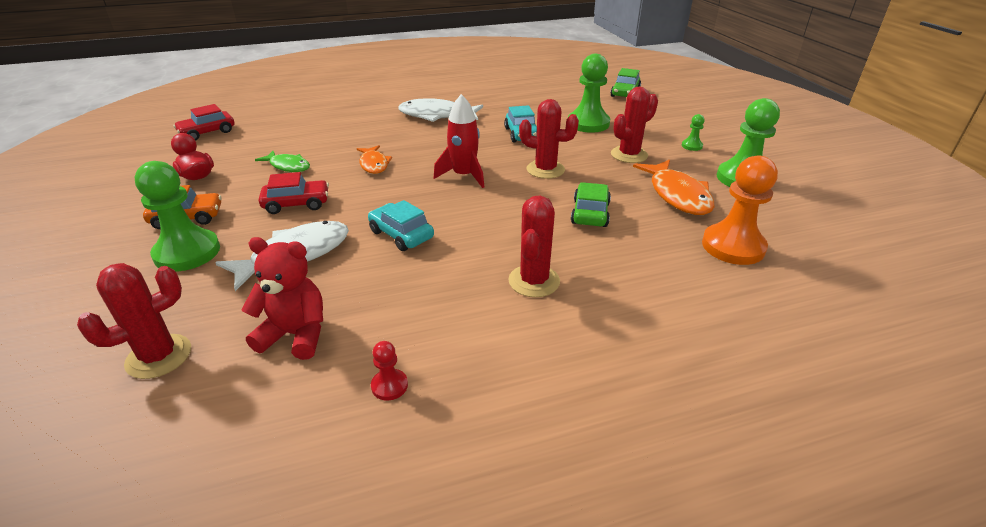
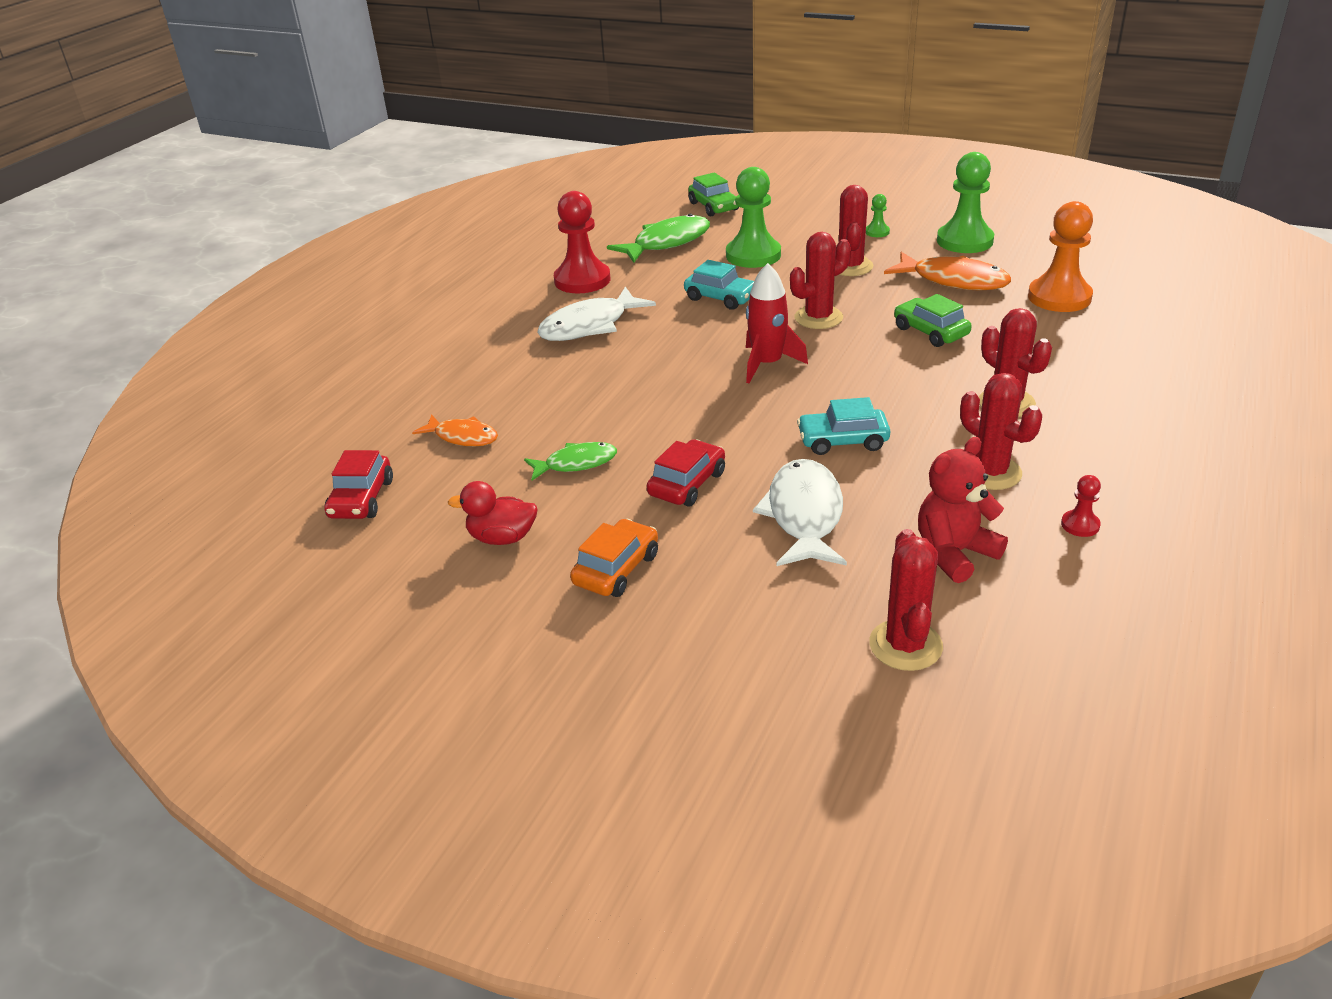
camera: 45 degrees left, 0 degrees up
(187, 252) = (707, 586): green pawn -> none
(374, 164) = (659, 406): orange fish -> orange fish (463, 437)
(424, 310) = (990, 472): none -> red cactus
(482, 96) = (582, 280): none -> red pawn
(559, 98) = (667, 243): none -> green fish

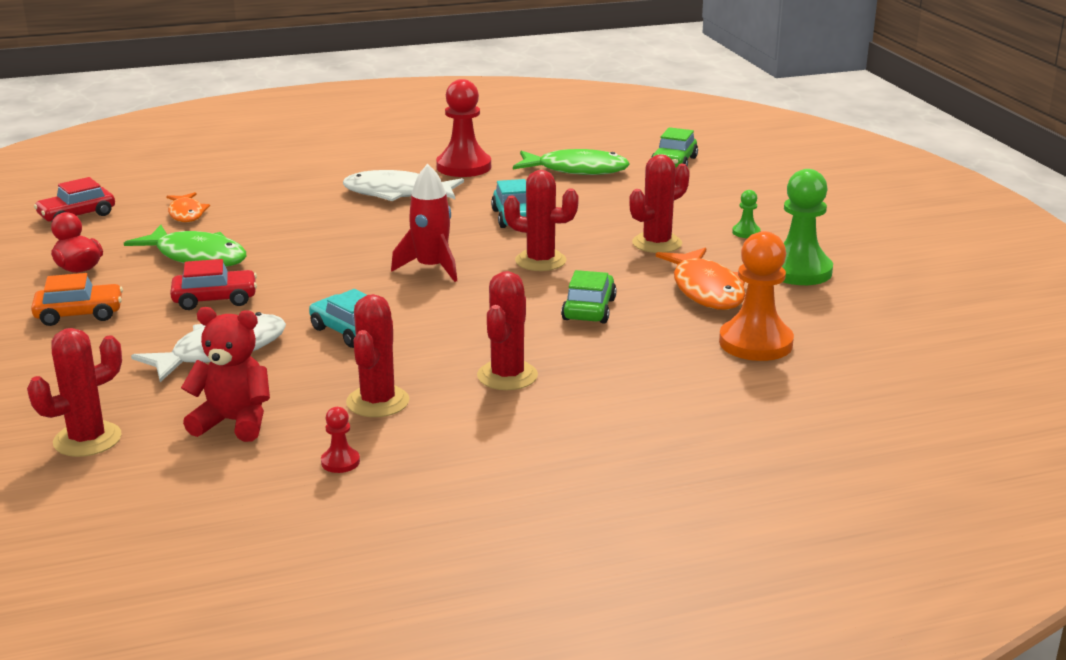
camera: 45 degrees right, 10 degrees down
(576, 463) = (197, 257): green fish -> green fish, size x1.64
(753, 255) = (610, 204): green pawn -> none

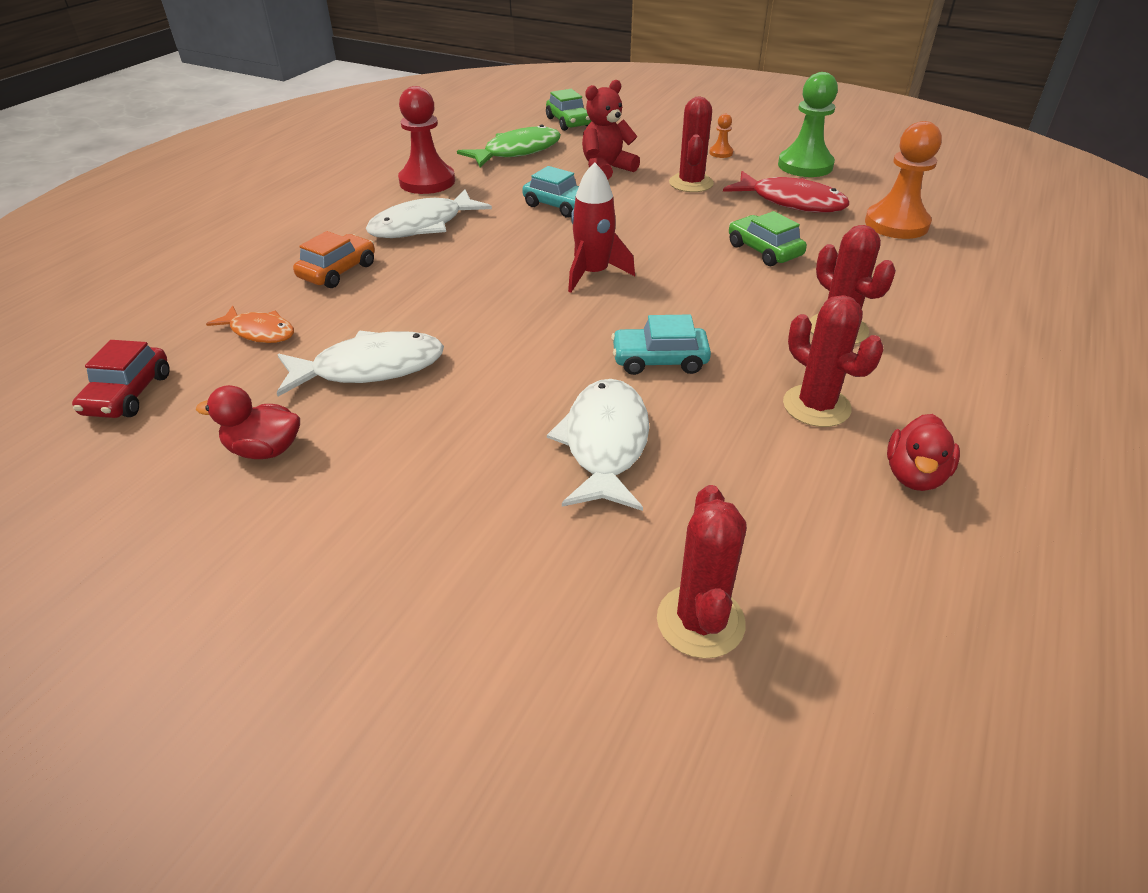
camera: 45 degrees left, 15 degrees up
(79, 314) = (381, 497): orange car -> orange car (338, 271)
(197, 257) = (370, 368): green fish -> white fish
(215, 299) = (483, 398): red car -> none
(234, 422) = (769, 502): red teddy bear -> red teddy bear (606, 169)
(340, 462) = (914, 475): red pawn -> red duck
(540, 261) = (652, 230): red cactus -> none
(706, 290) = (791, 202): orange fish -> red fish
(746, 232) = (721, 153): green pawn -> orange pawn

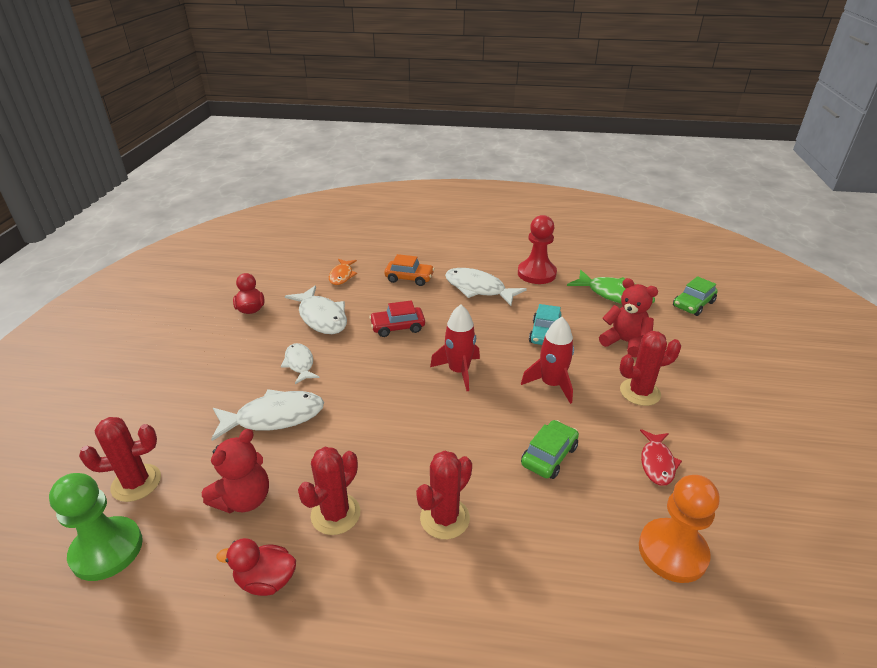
camera: 70 degrees right, 5 degrees down
(128, 394) = (283, 262): red car -> red car (397, 327)
(485, 405) = (299, 364): none -> white fish
(652, 223) = (551, 384): none -> red rocket
(659, 360) = (365, 423): turquoise car -> none
(721, 153) = (721, 400): orange pawn -> none
(771, 487) = (244, 499): none -> red teddy bear
(791, 202) = (657, 463): red fish -> red fish, size x0.61
(805, 166) = (750, 464): green pawn -> green pawn (107, 550)

